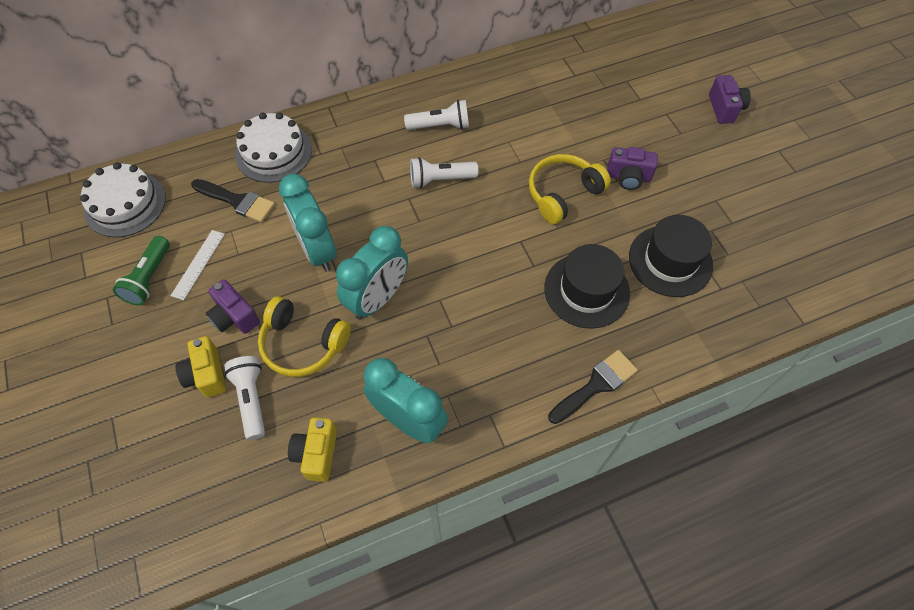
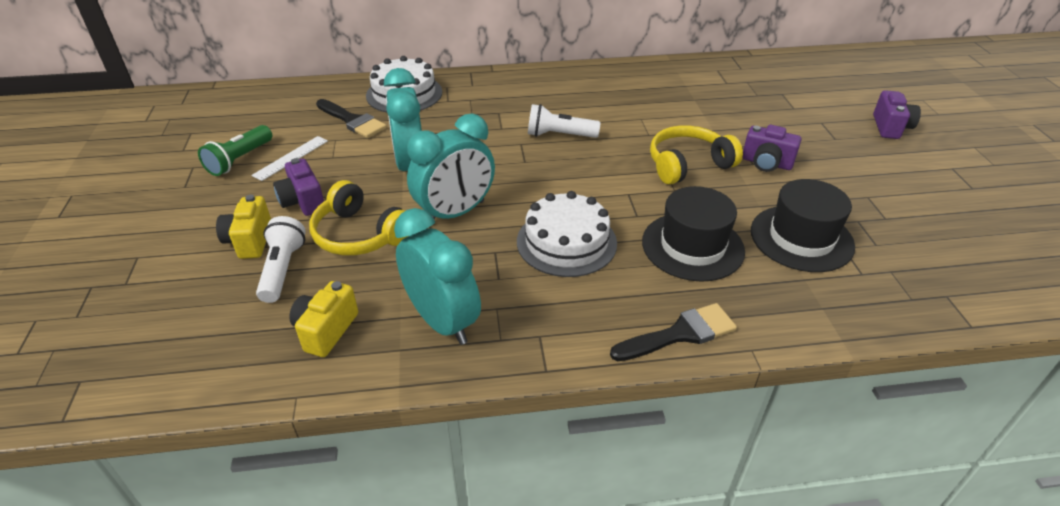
camera: 15 degrees right, 20 degrees down
(125, 204) = (250, 107): white cake -> white cake (566, 242)
(440, 126) = (574, 98): white flashlight -> none

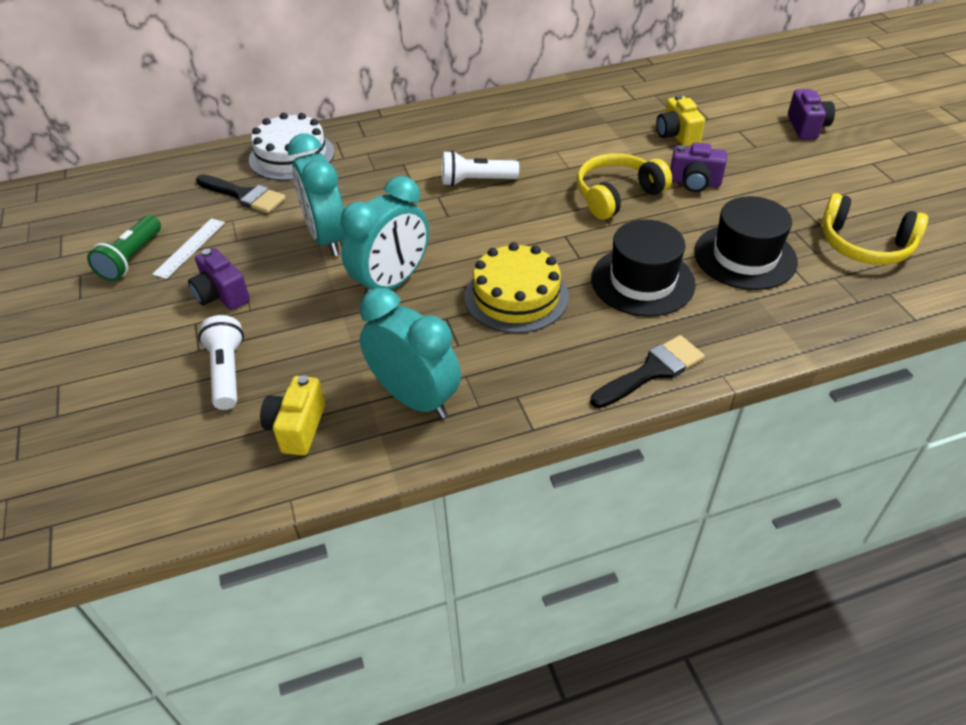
camera: 10 degrees left, 5 degrees up
(250, 241) = (179, 347): yellow camera -> yellow camera (676, 135)
(359, 235) = (297, 322): yellow headphones -> yellow headphones (864, 245)
(566, 242) = (516, 296): white cake -> yellow cake

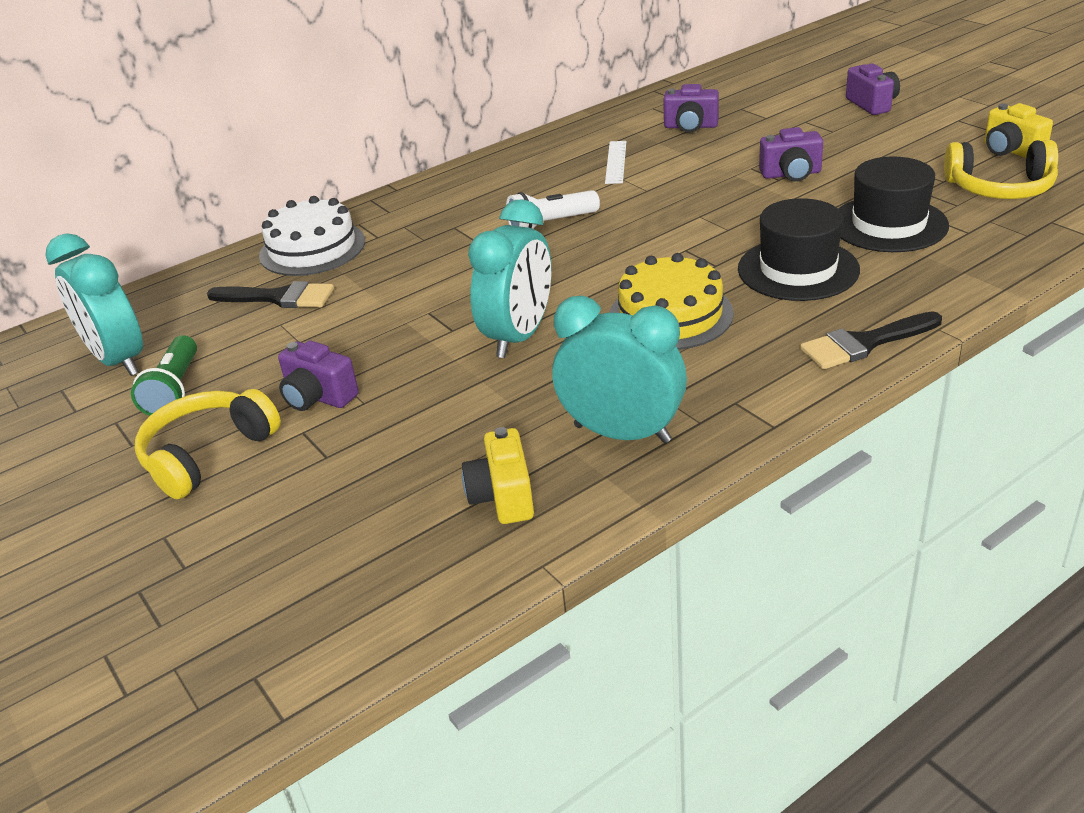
camera: 15 degrees left, 10 degrees down
(189, 248) = (244, 362): white ruler -> white ruler (616, 162)
(227, 372) = (378, 468): white flashlight -> none
(327, 238) = (412, 314): turquoise clock -> turquoise clock (118, 360)
(617, 195) = (716, 202): yellow headphones -> yellow headphones (207, 454)
(641, 112) = (690, 126): none -> purple camera
(652, 371) = (864, 343): black brush -> black brush turned 150 degrees counterclockwise
(676, 135) = (743, 138): yellow camera -> yellow camera (1010, 151)

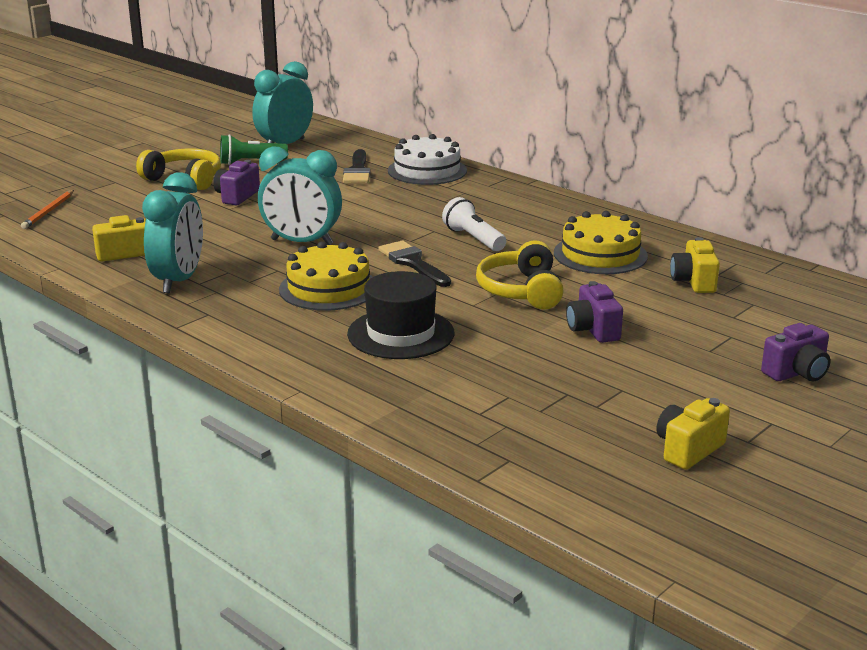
camera: 75 degrees right, 10 degrees down
(271, 610) = (48, 211): none -> orange pencil
(616, 162) = (600, 254): white ruler -> yellow cake
(690, 126) = (694, 282): purple camera -> yellow camera
(864, 343) = (280, 359): black brush -> black brush (413, 263)
(888, 224) = (490, 374): black hat -> none
(1000, 188) = (584, 436): yellow headphones -> yellow headphones (521, 291)

